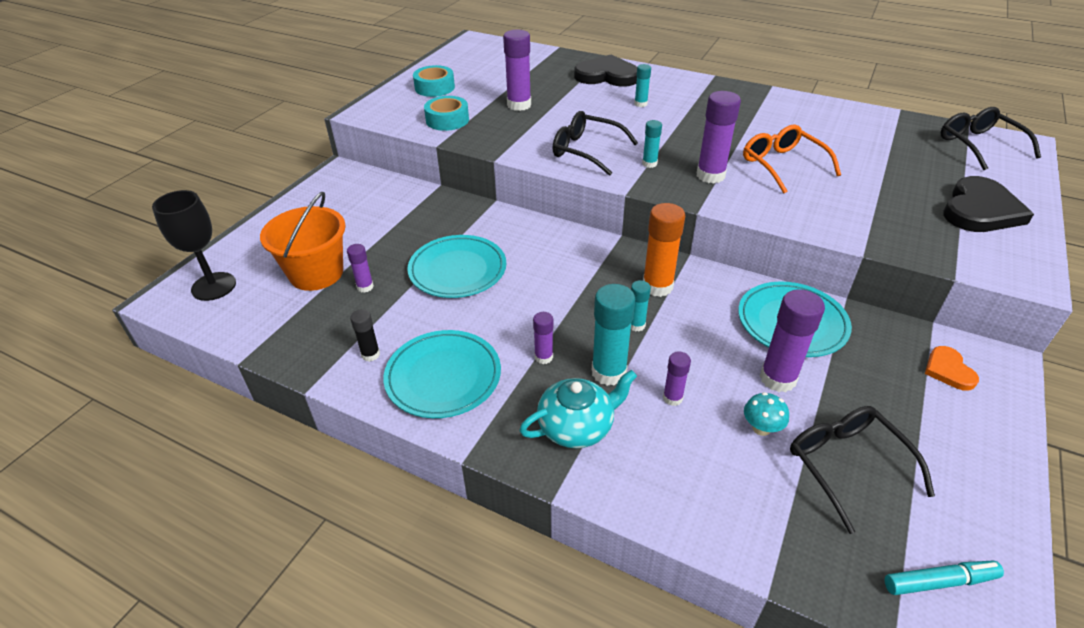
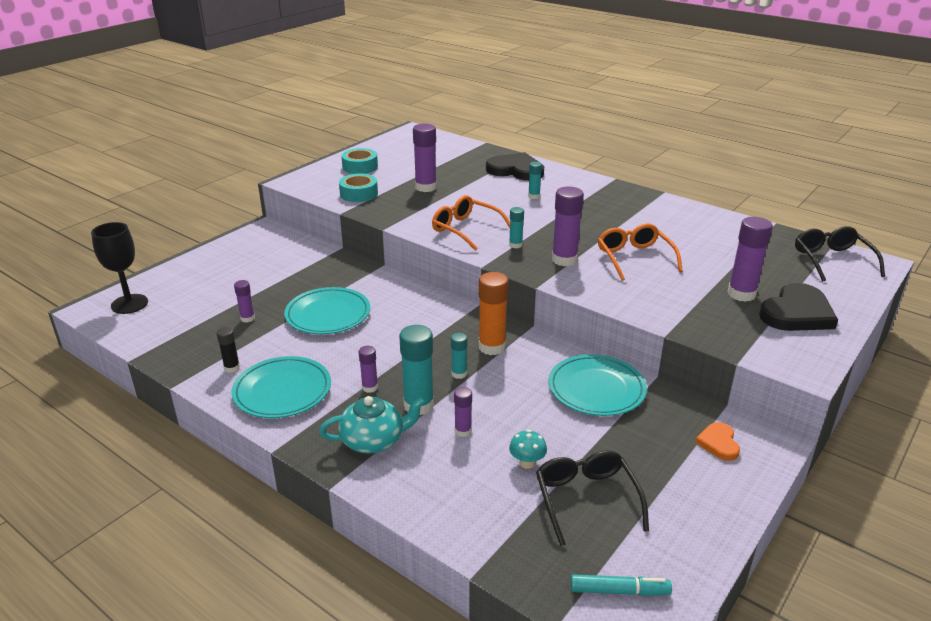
camera: 10 degrees right, 10 degrees down
(316, 273) = (213, 304): orange bucket -> none
(586, 151) = (466, 229): black glasses -> orange glasses
(777, 378) = (561, 429): purple glue stick -> purple glue stick (741, 294)

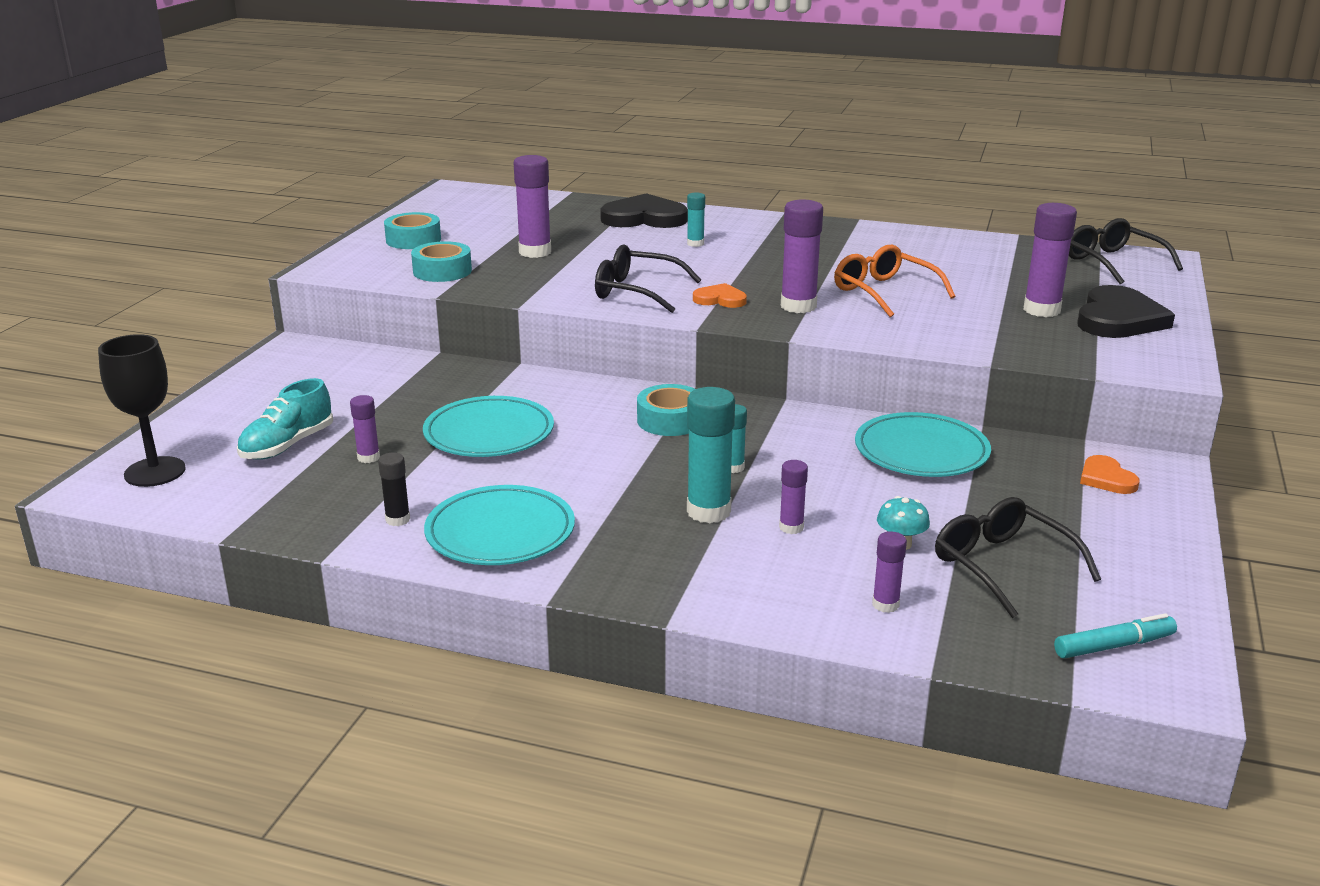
camera: 20 degrees left, 5 degrees down
(210, 300) = (287, 445): none -> turquoise shoe
(370, 387) = (624, 504): purple glue stick -> purple glue stick (885, 604)
(374, 440) = (681, 561): turquoise teapot -> none
(445, 327) = (670, 420): none -> turquoise tape
(466, 229) = (637, 291): orange glasses -> black glasses
(492, 347) = (751, 431): orange glue stick -> none
(515, 245) = (720, 299): turquoise glue stick -> orange heart

